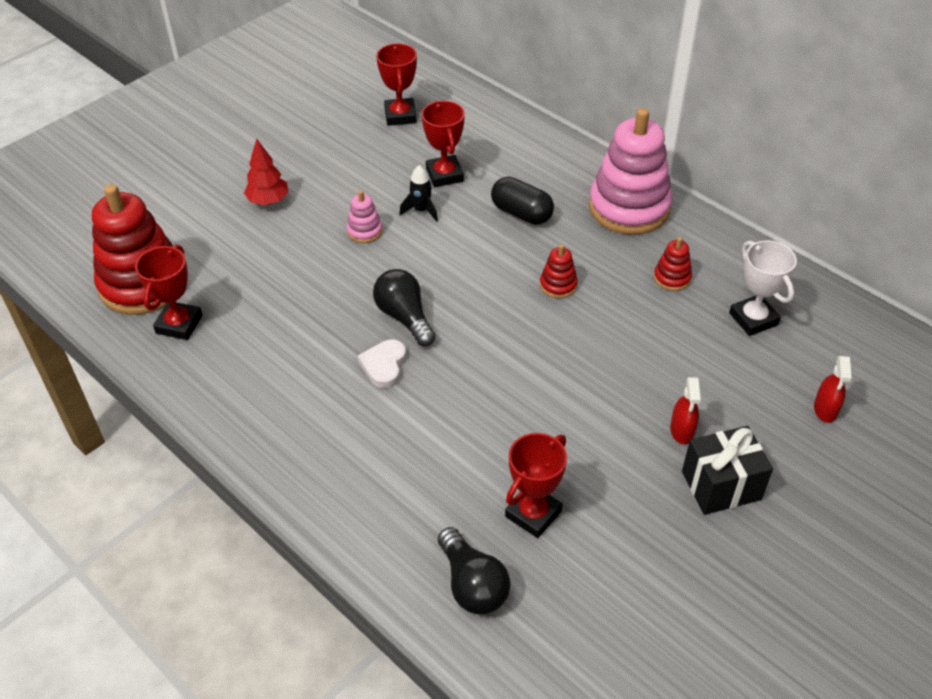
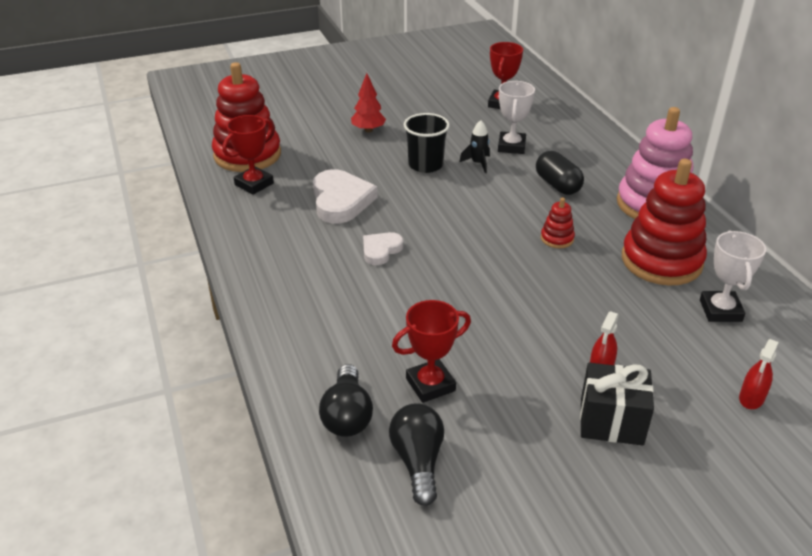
camera: 25 degrees right, 10 degrees down
(298, 313) = (341, 201): none -> white heart
(364, 231) = (425, 165): pink stacking toy -> black cup
(404, 317) = (418, 225): black light bulb -> black light bulb (418, 461)
(444, 175) = (511, 146): red trophy -> white trophy
(672, 278) = (661, 261): red stacking toy -> red stacking toy, size x2.32

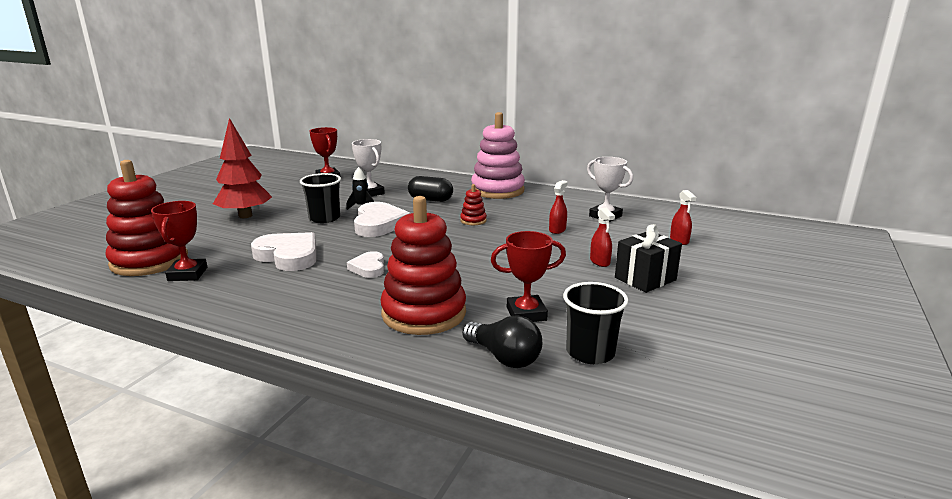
camera: 45 degrees left, 15 degrees down
(368, 130) = (245, 216): red tree -> red tree, size x1.69
(418, 461) = (590, 352): black light bulb -> black cup
(430, 384) = (526, 314): red trophy -> red trophy turned 60 degrees clockwise
(461, 197) = (379, 224): none -> white heart
(627, 300) = (557, 230): none -> red spray bottle
(661, 261) = (543, 209): red stacking toy -> red stacking toy (424, 313)

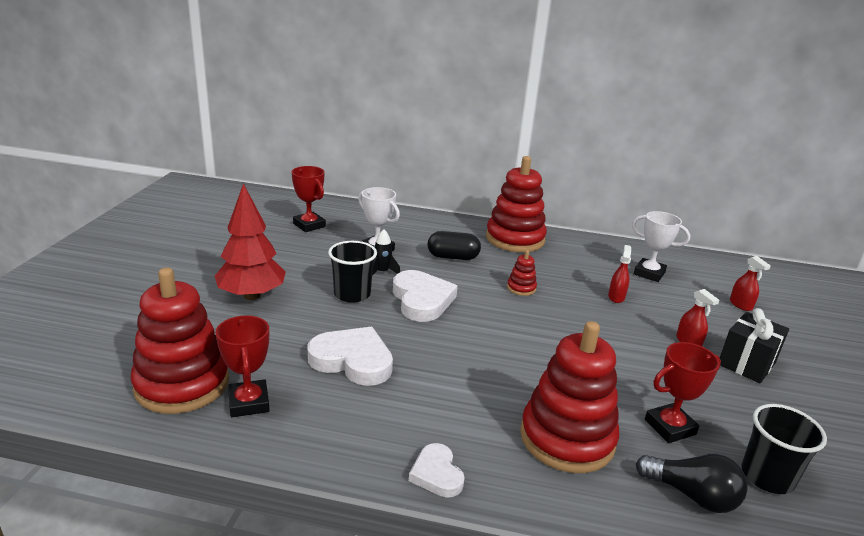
camera: 15 degrees left, 5 degrees up
(368, 268) = (458, 372): white heart -> white heart (436, 474)
(497, 190) = (515, 239): pink stacking toy -> red stacking toy

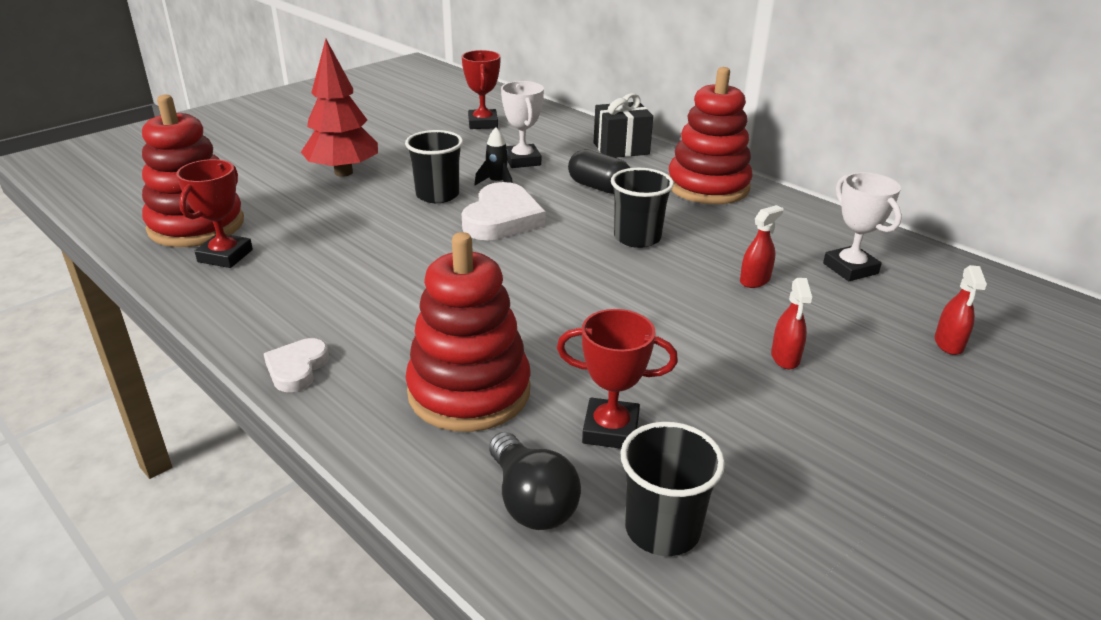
camera: 35 degrees right, 5 degrees up
(352, 360) = (356, 251): white heart -> none
(521, 288) = (637, 238): red stacking toy -> black cup
(746, 363) = (840, 409): black gift -> black gift (621, 148)

